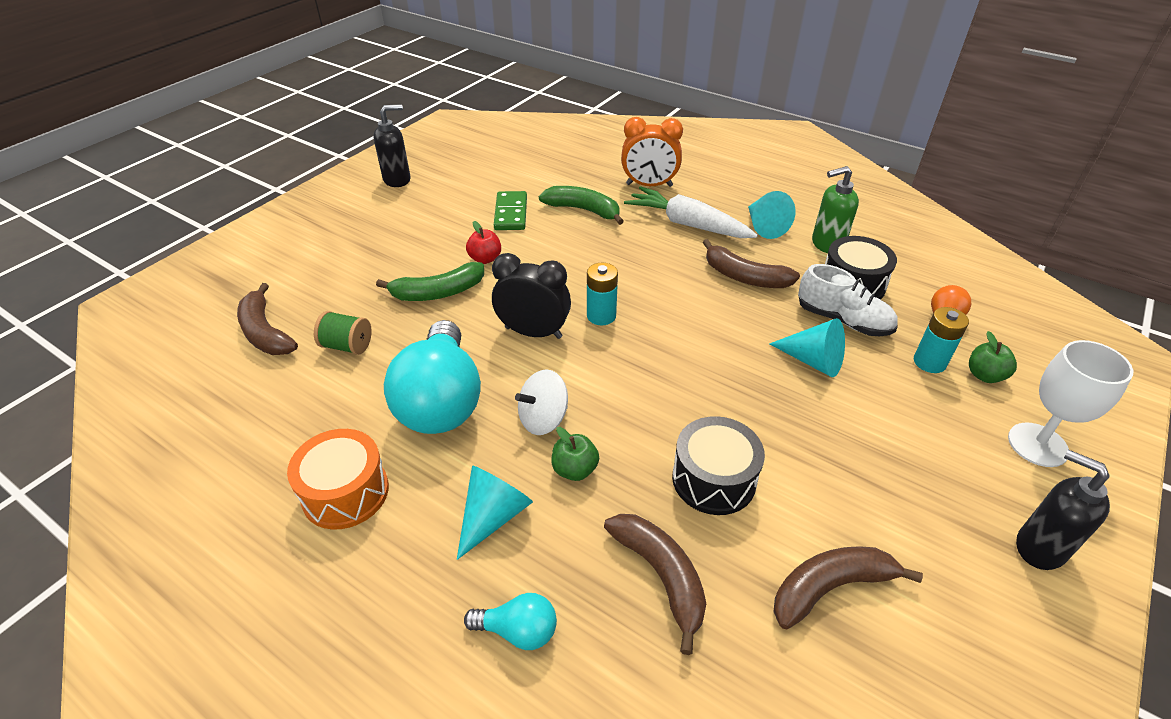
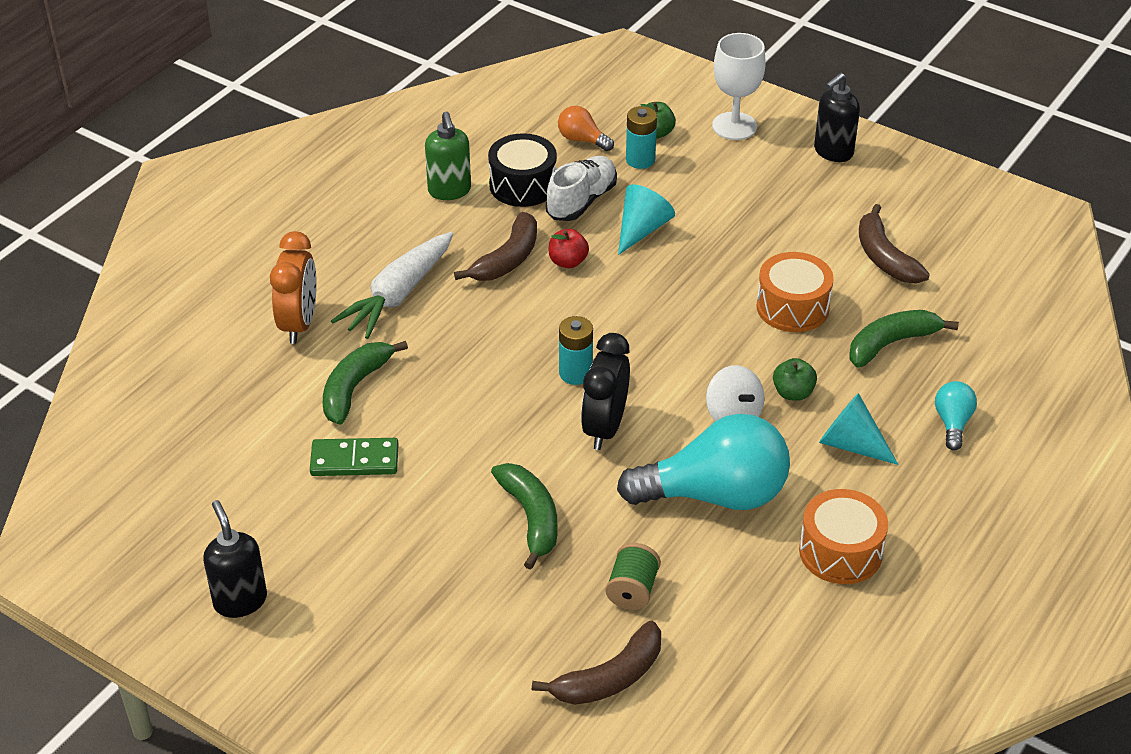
camera: 90 degrees left, 0 degrees up
(485, 259) = (461, 479): red apple -> red apple (568, 262)
(661, 576) = (891, 343): brown banana -> green banana
(713, 479) = (792, 307): black drum -> orange drum
(764, 226) = (409, 233): turquoise cone -> none

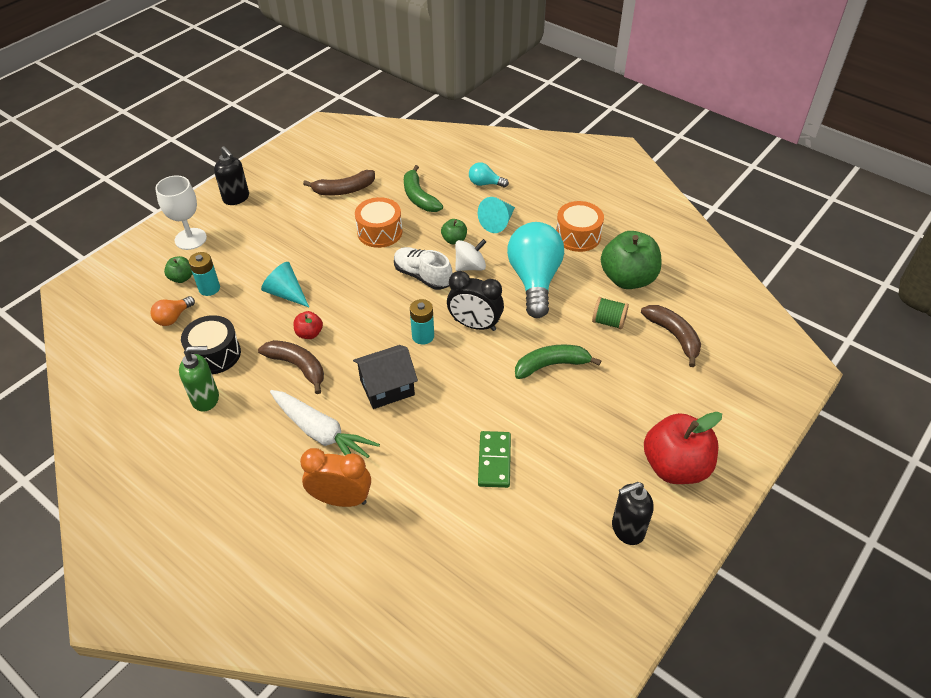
camera: 85 degrees left, 5 degrees up
(342, 662) = (675, 466): none -> red apple
(355, 388) = (419, 461): green banana -> none
(476, 346) = (387, 387): none -> black house
(581, 201) = (245, 322): white shoe -> white shoe (422, 276)
(741, 620) = (628, 279): none -> green apple

